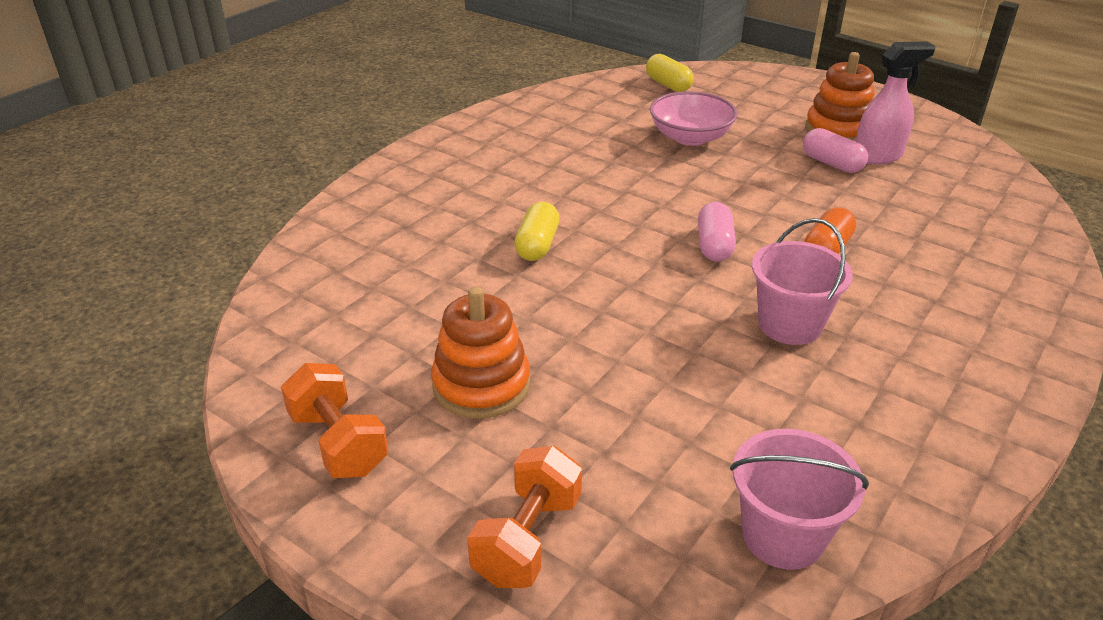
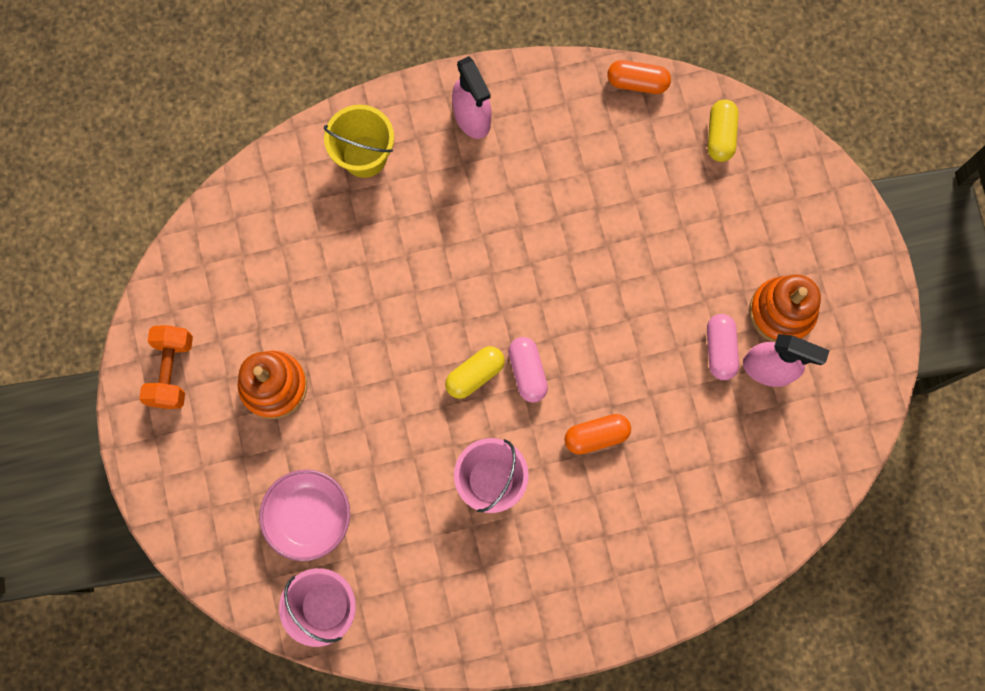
camera: 40 degrees right, 40 degrees up
(396, 203) = (364, 156): none -> yellow bucket
(470, 148) = (472, 118): none -> pink spray bottle
(527, 539) = (211, 509): orange dumbbell -> none
(537, 245) = (415, 280): yellow capsule -> yellow capsule (475, 375)
(576, 88) = (637, 83): none -> orange capsule
(690, 137) = (651, 231): pink bowl -> pink bowl (309, 516)
(714, 245) = (527, 372): pink capsule -> pink capsule turned 60 degrees counterclockwise

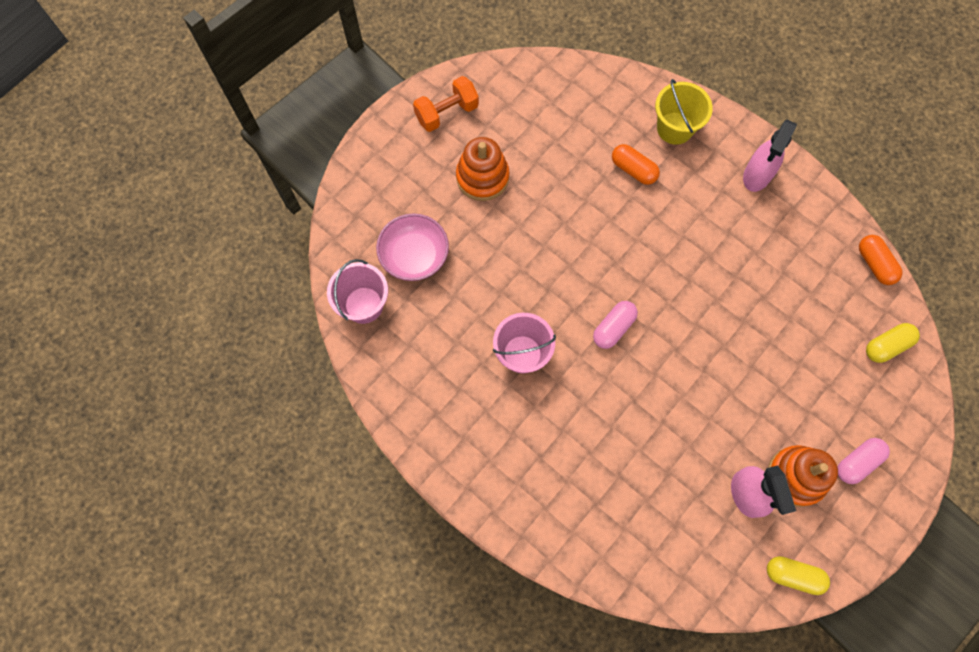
camera: 55 degrees right, 5 degrees down
(475, 375) = (585, 295): yellow capsule -> yellow capsule (793, 575)
(596, 436) = (605, 404): orange capsule -> orange capsule (633, 169)
(719, 350) = (732, 450): pink capsule -> pink capsule (857, 462)

